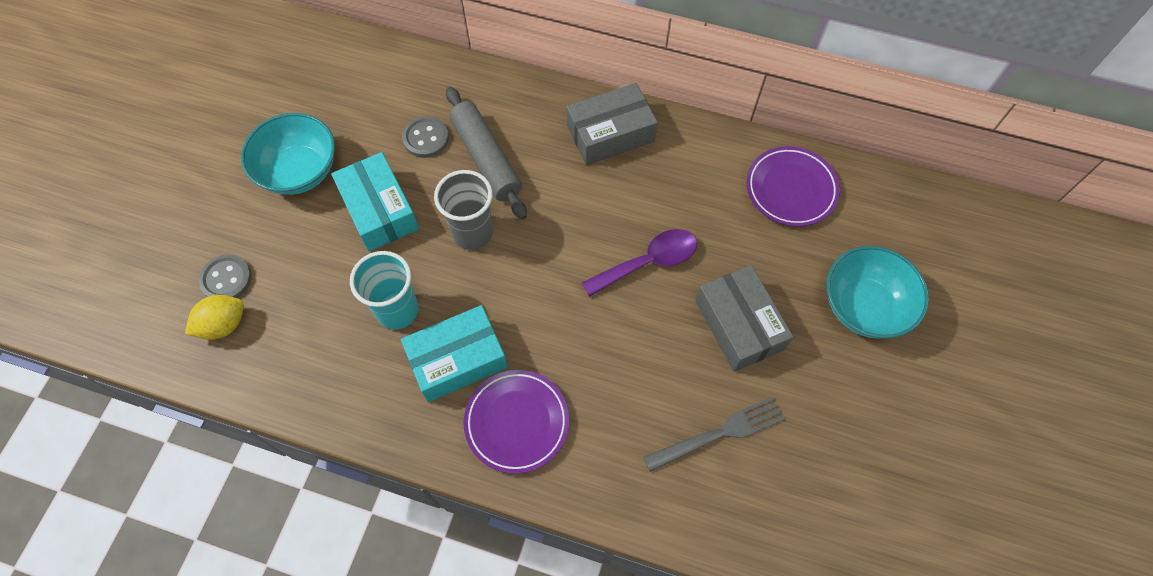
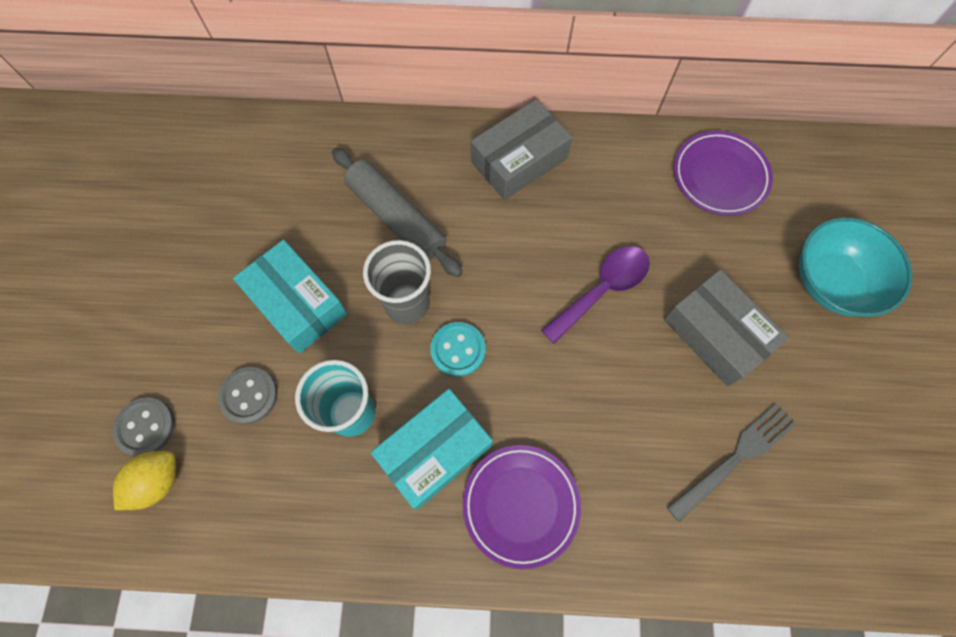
camera: 15 degrees left, 5 degrees up
(300, 171) = (194, 281): turquoise bowl -> none
(426, 138) = (324, 210): grey button -> grey button (249, 395)
(504, 282) = (458, 350): none -> turquoise button

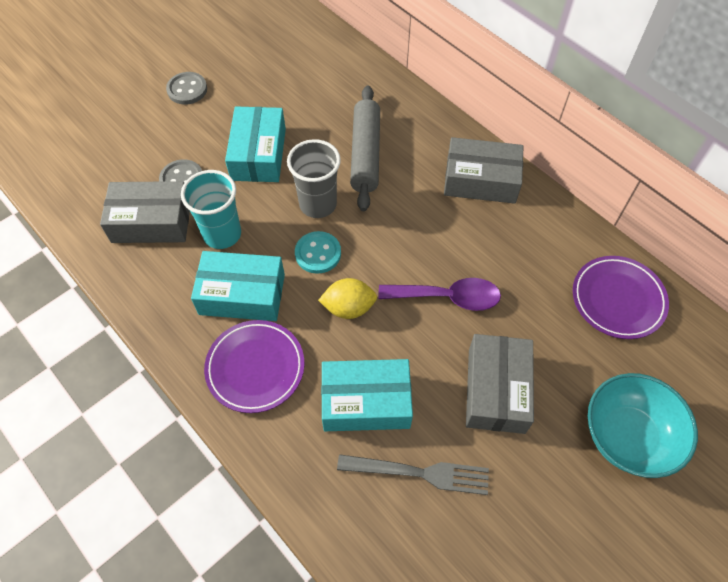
camera: 45 degrees right, 10 degrees down
(146, 427) = (118, 152): grey button -> grey button (187, 89)
(157, 481) = (94, 182): yellow lemon -> yellow lemon (348, 308)
(267, 465) = (151, 221): none -> grey box
(637, 441) = (366, 402): none -> turquoise box

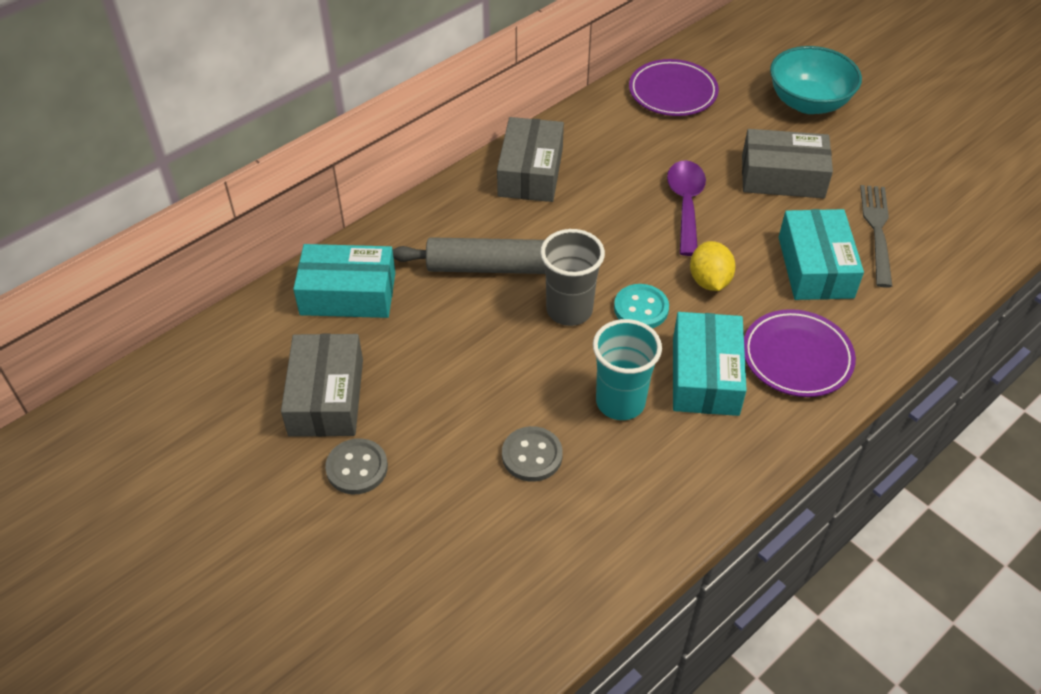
camera: 90 degrees left, 10 degrees down
(151, 221) = (605, 482): grey box -> grey box (326, 397)
(258, 154) = (488, 373): turquoise box -> turquoise box (348, 294)

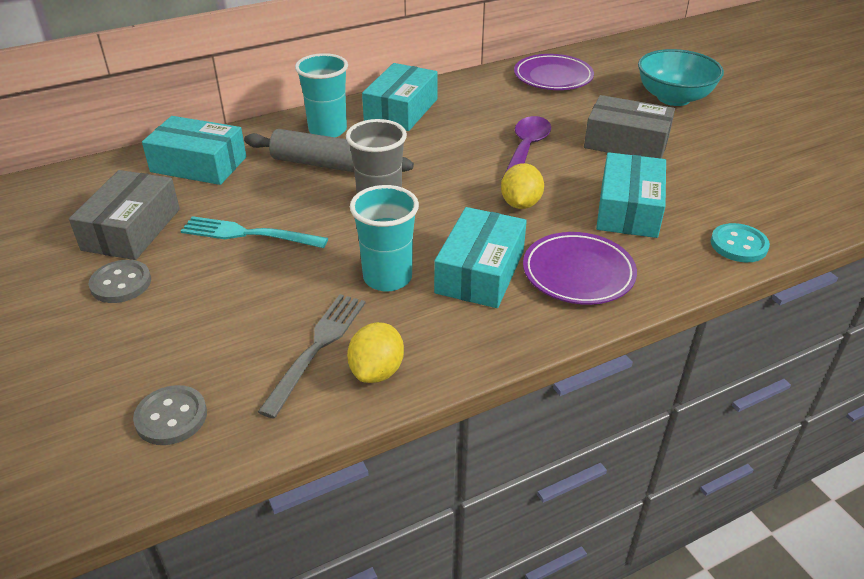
camera: 15 degrees right, 10 degrees down
(453, 377) = (247, 234): none -> turquoise fork
(464, 217) = (327, 130): none -> turquoise cup
(530, 172) = (401, 110): grey box -> turquoise box
(532, 455) = (281, 303): grey button -> grey button (171, 417)
(641, 308) = (446, 213): turquoise button -> turquoise button (738, 245)
(660, 511) = (377, 371): none -> yellow lemon
(876, 230) = (702, 192): grey fork -> grey fork (317, 347)

